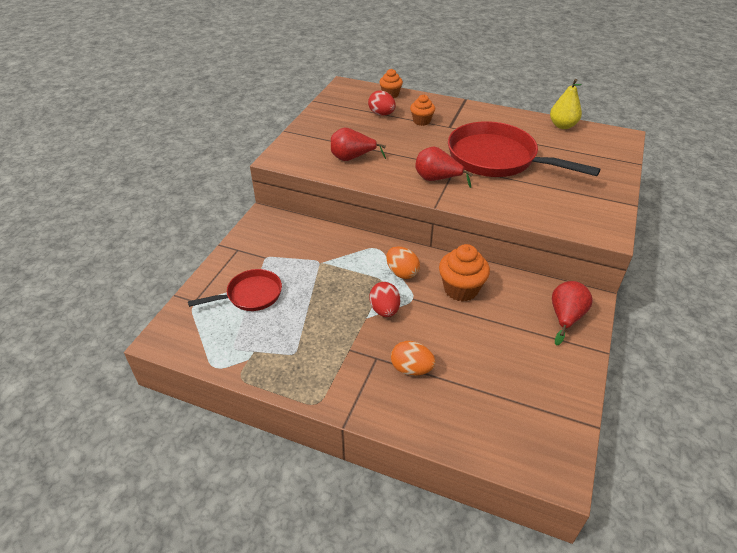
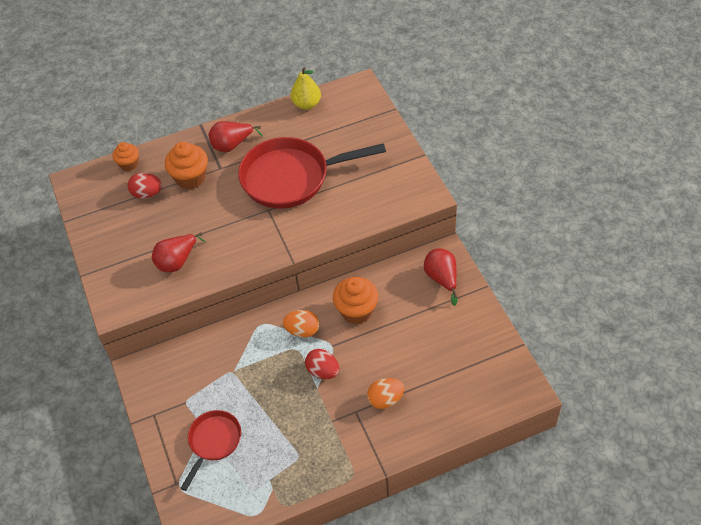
camera: 40 degrees left, 10 degrees up
(421, 121) = (190, 178): orange cupcake -> orange cupcake, size x1.61
(437, 179) = (267, 233): red pear -> red pear (232, 145)

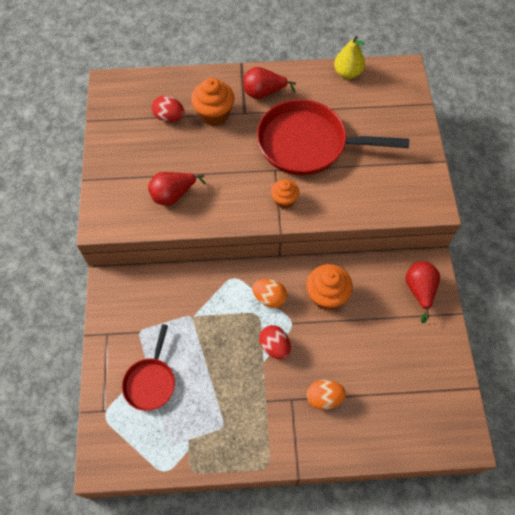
camera: 15 degrees right, 10 degrees up
(129, 164) = (163, 82): orange cupcake -> orange cupcake (284, 200)
(213, 442) = (151, 381): red pan -> red pan turned 150 degrees clockwise

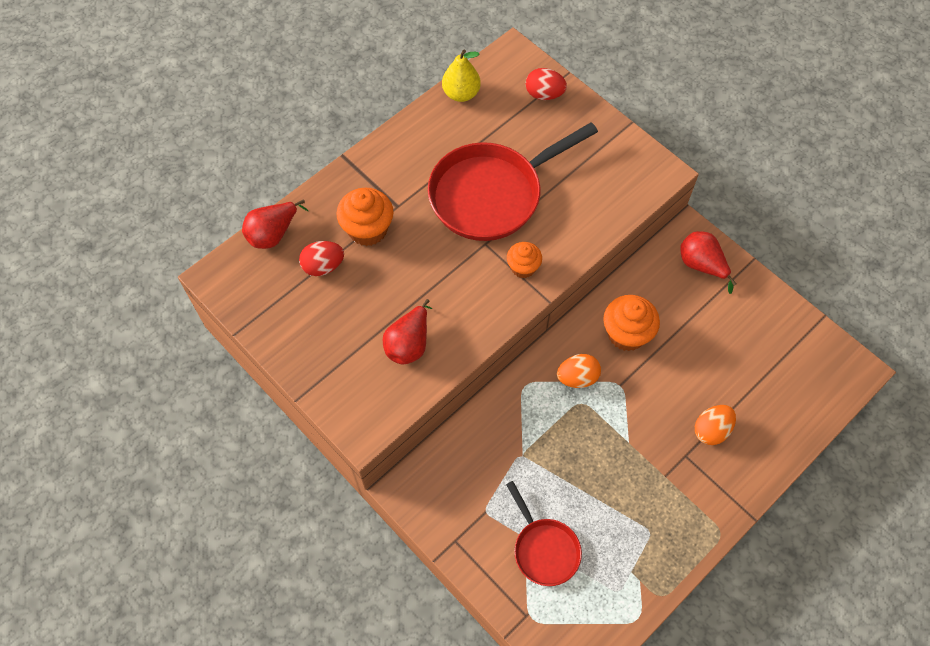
camera: 40 degrees left, 0 degrees up
(263, 93) = (397, 172): red pear -> red pear (273, 234)
(274, 346) = (625, 420): red egg -> red egg (544, 94)

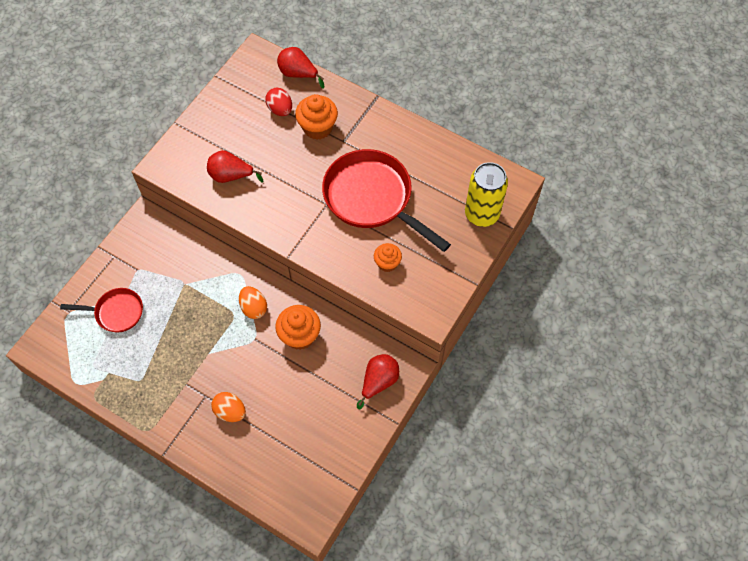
camera: 75 degrees right, 0 degrees up
(461, 94) = (461, 156): yellow pear -> none
(523, 267) = (312, 233): orange cupcake -> orange cupcake (387, 263)
(544, 94) = (481, 214): red egg -> yellow can
(544, 549) = (116, 312): red pan -> red pan turned 135 degrees counterclockwise

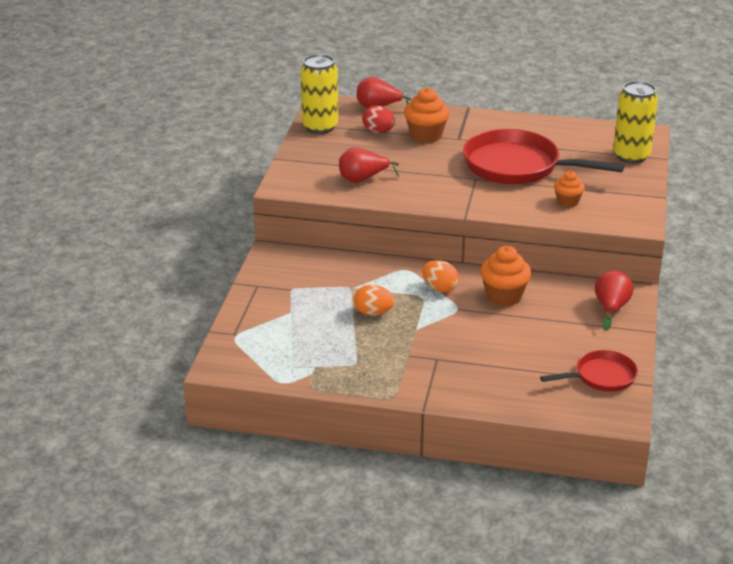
camera: 20 degrees left, 30 degrees down
(116, 312) = (290, 323): red pan -> red pan (601, 377)
(230, 411) = (473, 363): orange egg -> orange egg (373, 313)
(234, 88) = (320, 127): none -> yellow can

